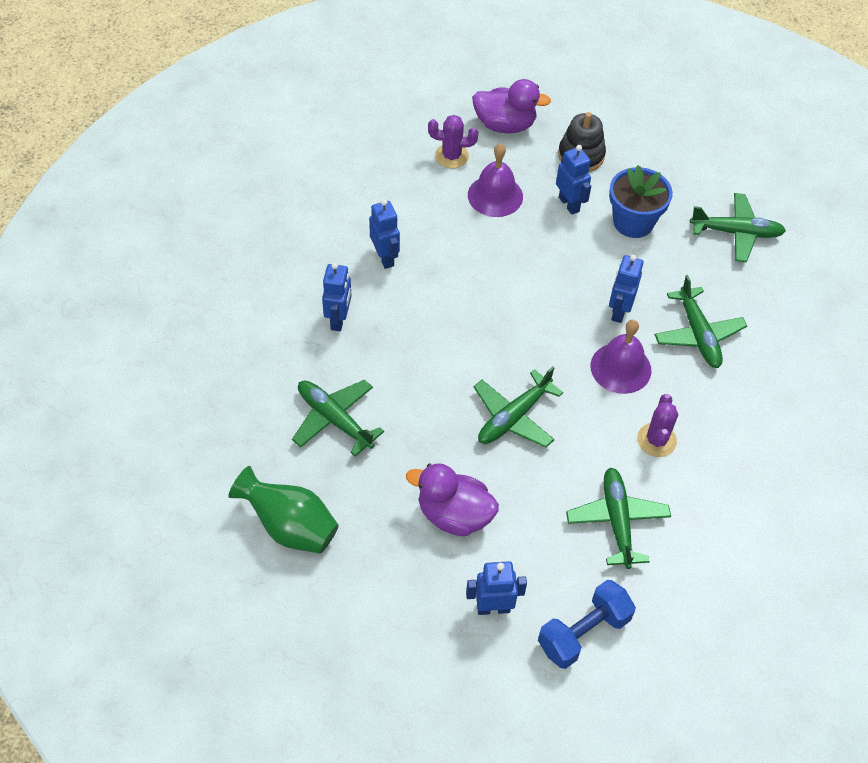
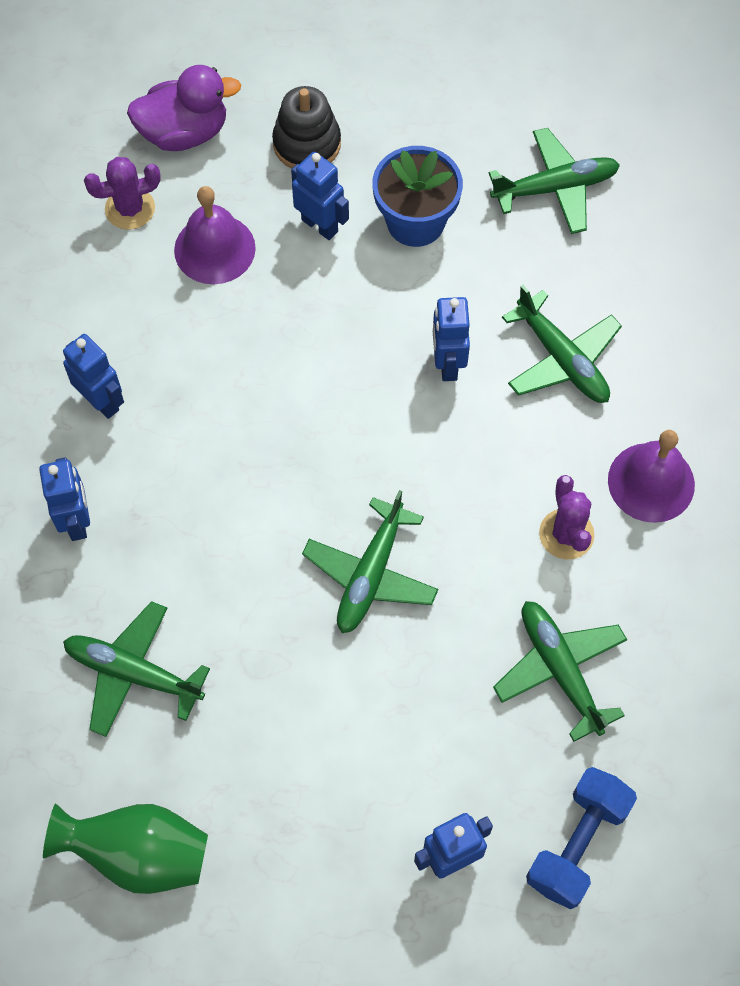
camera: 20 degrees left, 10 degrees up
(454, 515) = (349, 747): purple duck -> none
(620, 368) = (481, 447): purple bell -> purple bell (651, 482)

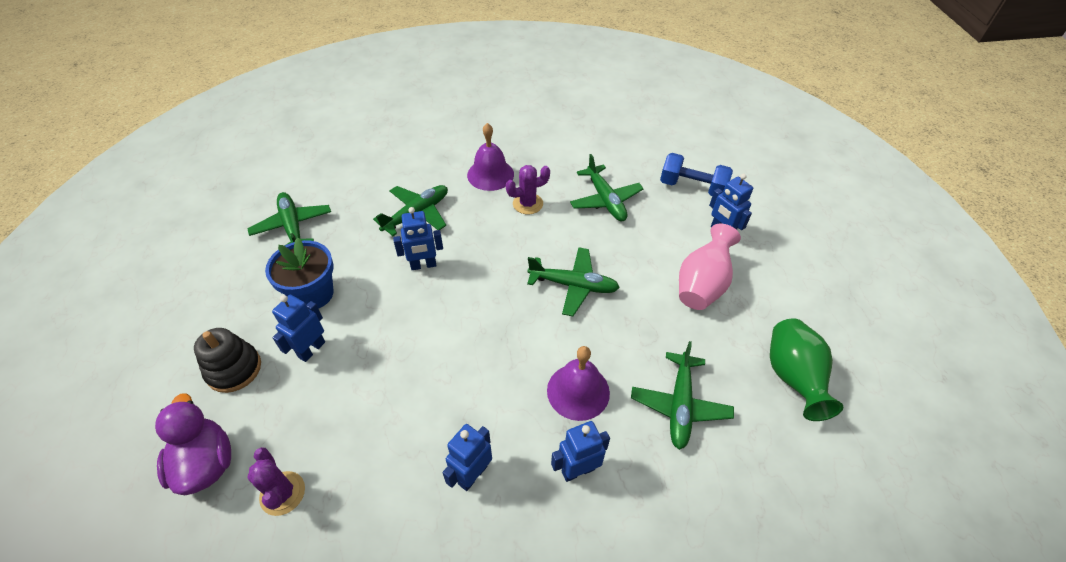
camera: 100 degrees left, 15 degrees down
(214, 249) = (328, 417): purple bell -> purple bell (578, 391)
(337, 778) = (702, 285): none -> pink vase
(560, 669) = (605, 200): green plane -> green plane turned 75 degrees counterclockwise

